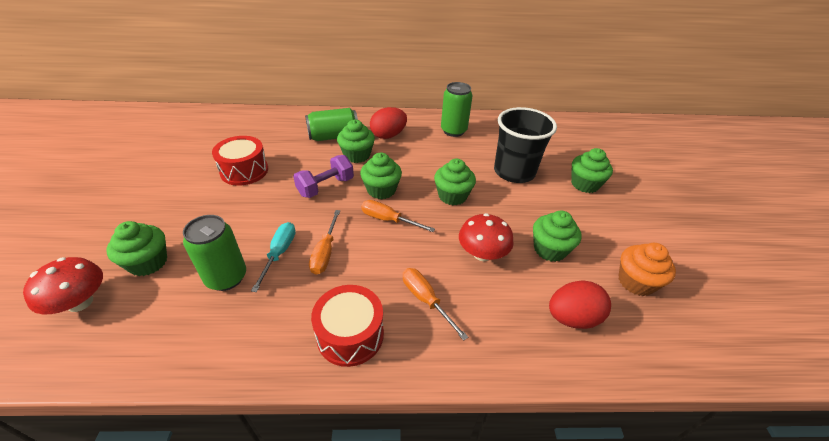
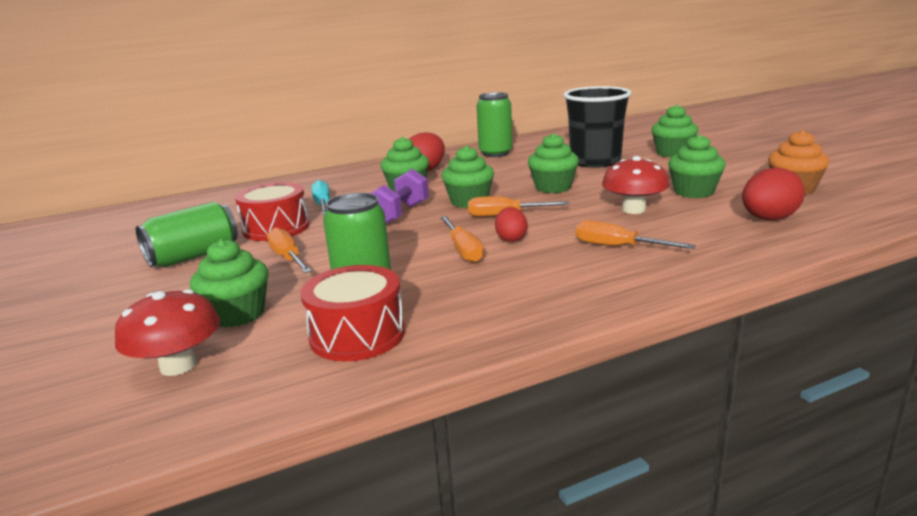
camera: 20 degrees left, 20 degrees down
(222, 211) = (288, 258): none -> orange screwdriver
(279, 253) = (408, 265): turquoise screwdriver -> turquoise screwdriver (322, 205)
(333, 136) = (359, 184): green can -> green can (193, 256)
(350, 335) = (570, 286): red drum -> red drum (357, 335)
(366, 253) = (511, 239): none -> red egg

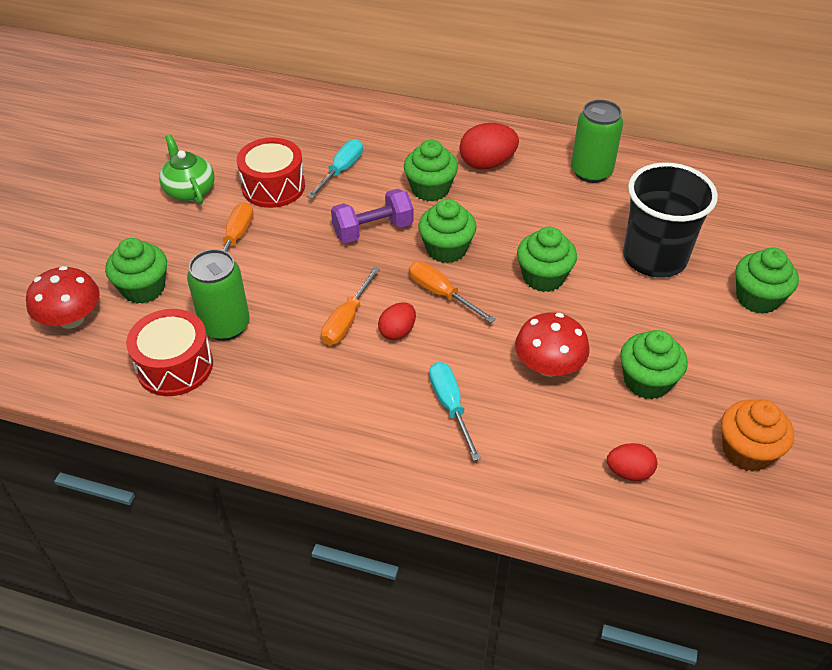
camera: 40 degrees right, 25 degrees up
(193, 256) = (189, 190): green can -> green teapot
(618, 247) = (450, 406): orange screwdriver -> turquoise screwdriver
(768, 219) = (629, 472): red egg -> red egg, size x0.62

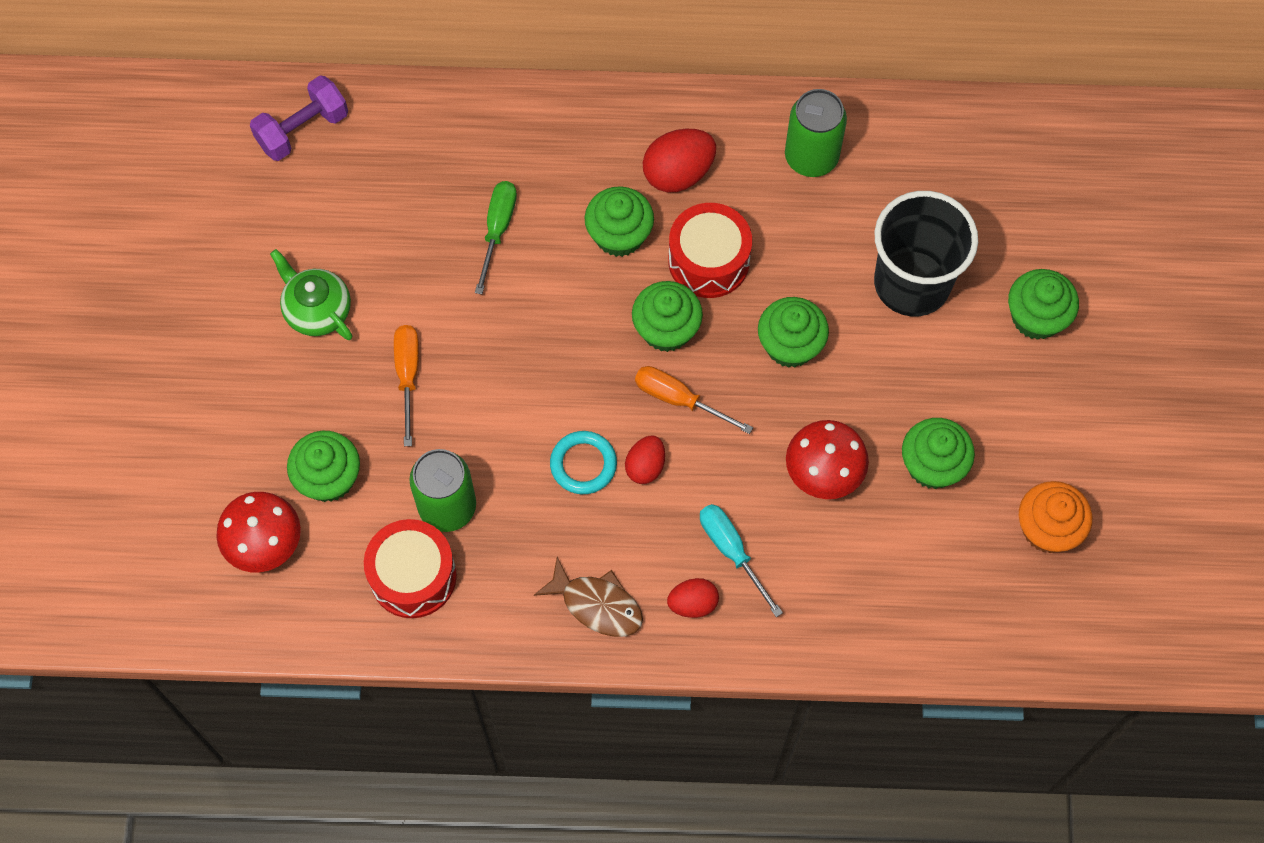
camera: 15 degrees left, 20 degrees up
(273, 186) = (421, 278): red drum -> red drum (708, 261)
(318, 420) = (597, 604): none -> brown fish
(341, 171) = (497, 230): turquoise screwdriver -> green screwdriver
(347, 320) = (583, 464): orange screwdriver -> turquoise ring
(373, 230) = (569, 321): purple dumbbell -> purple dumbbell (303, 130)
(629, 472) = (933, 584): red egg -> red egg (693, 603)

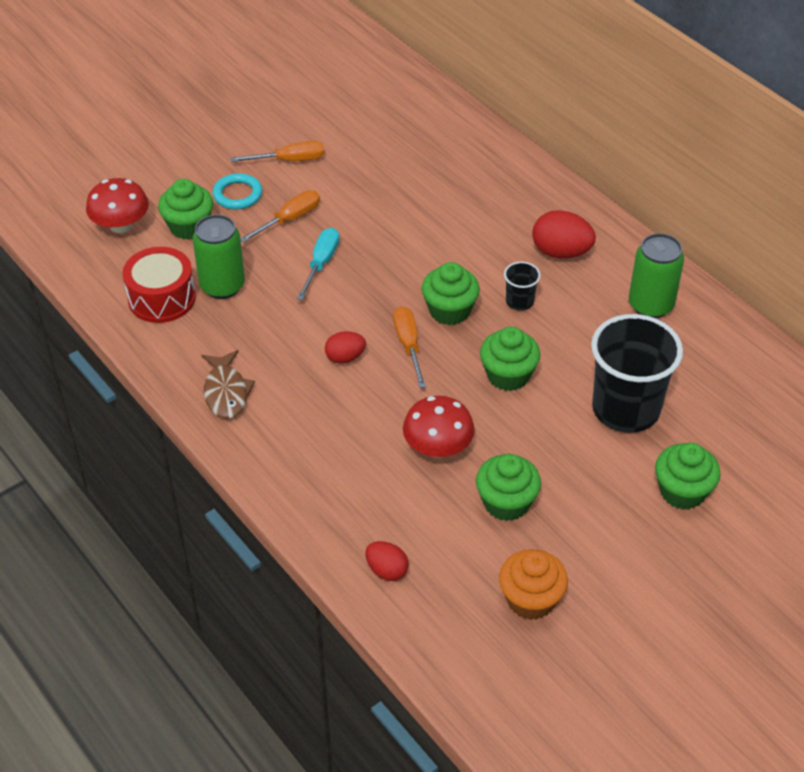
camera: 50 degrees right, 20 degrees down
(303, 130) = (394, 90): purple dumbbell -> none
(317, 310) = (289, 160): green teapot -> orange screwdriver
(497, 230) = (427, 199): green screwdriver -> none
(583, 464) = (315, 328): turquoise ring -> turquoise ring (237, 194)
(619, 235) = (487, 252): green cupcake -> none
(693, 603) = (274, 438): red egg -> red egg (386, 570)
(708, 261) = (519, 301): red drum -> black cup
(732, 551) = (330, 435): turquoise screwdriver -> turquoise screwdriver (321, 263)

